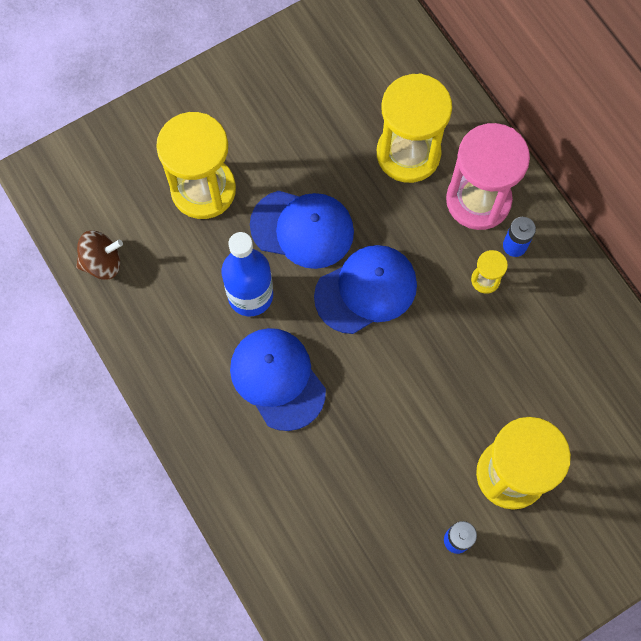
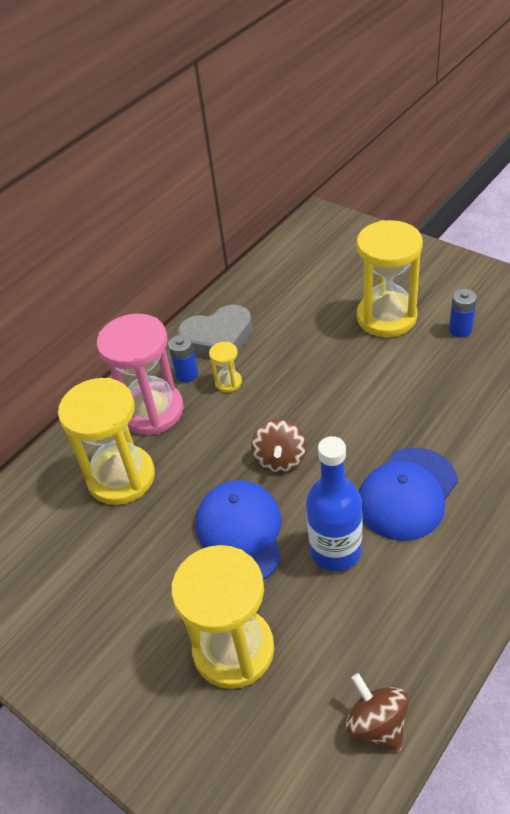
camera: 105 degrees left, 25 degrees down
(366, 290) = (280, 459): blue cap -> brown spinning top
(555, 291) = (218, 339): none -> grey heart

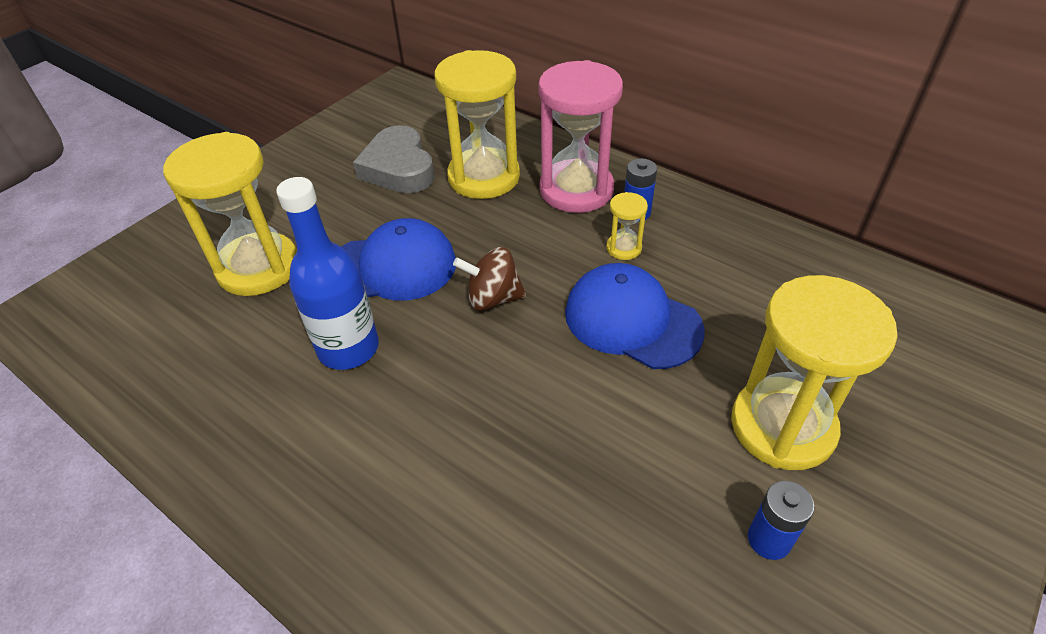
camera: 85 degrees right, 0 degrees up
(218, 339) = (704, 235): grey heart -> grey heart (398, 168)
(377, 724) = (132, 376): brown spinning top -> none
(407, 493) = (417, 427): blue cap -> blue cap (632, 320)

